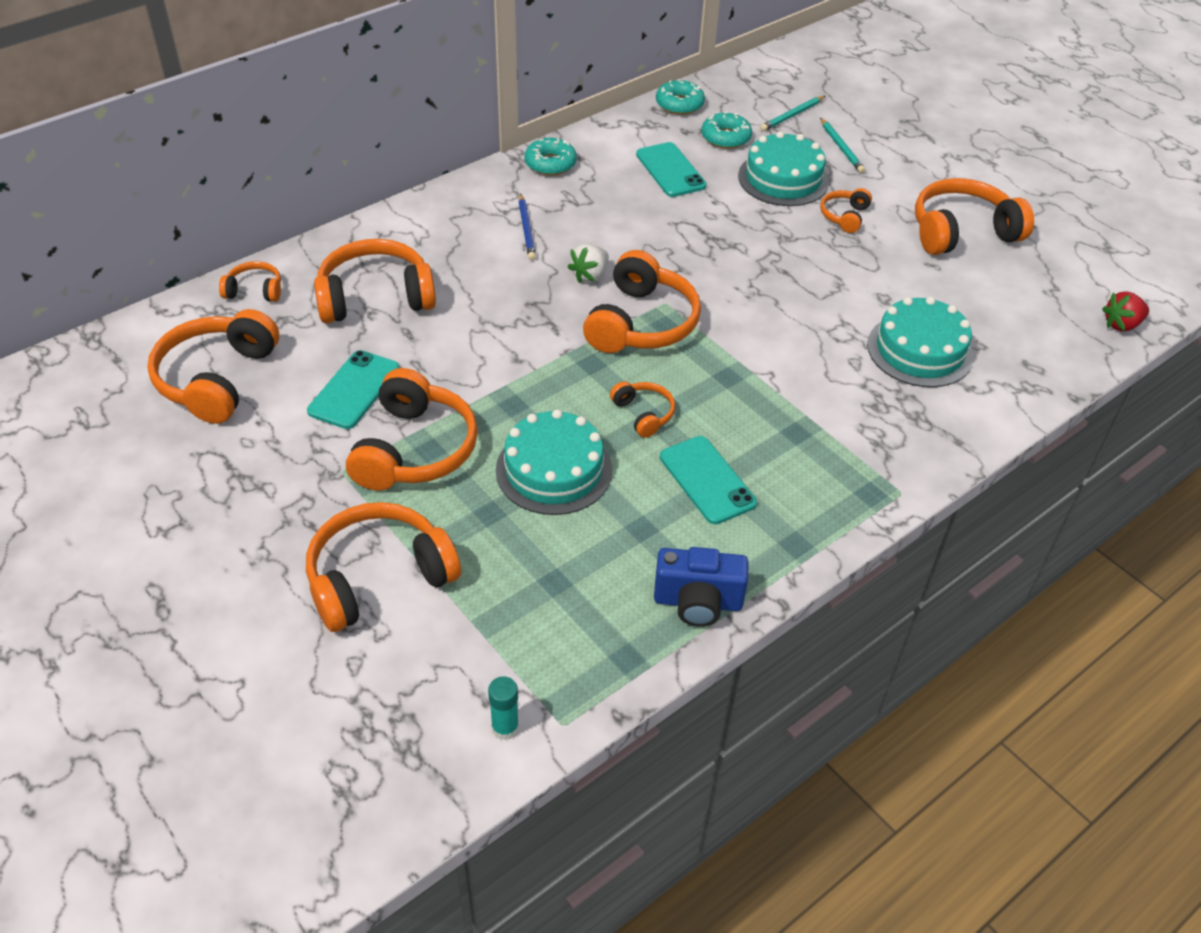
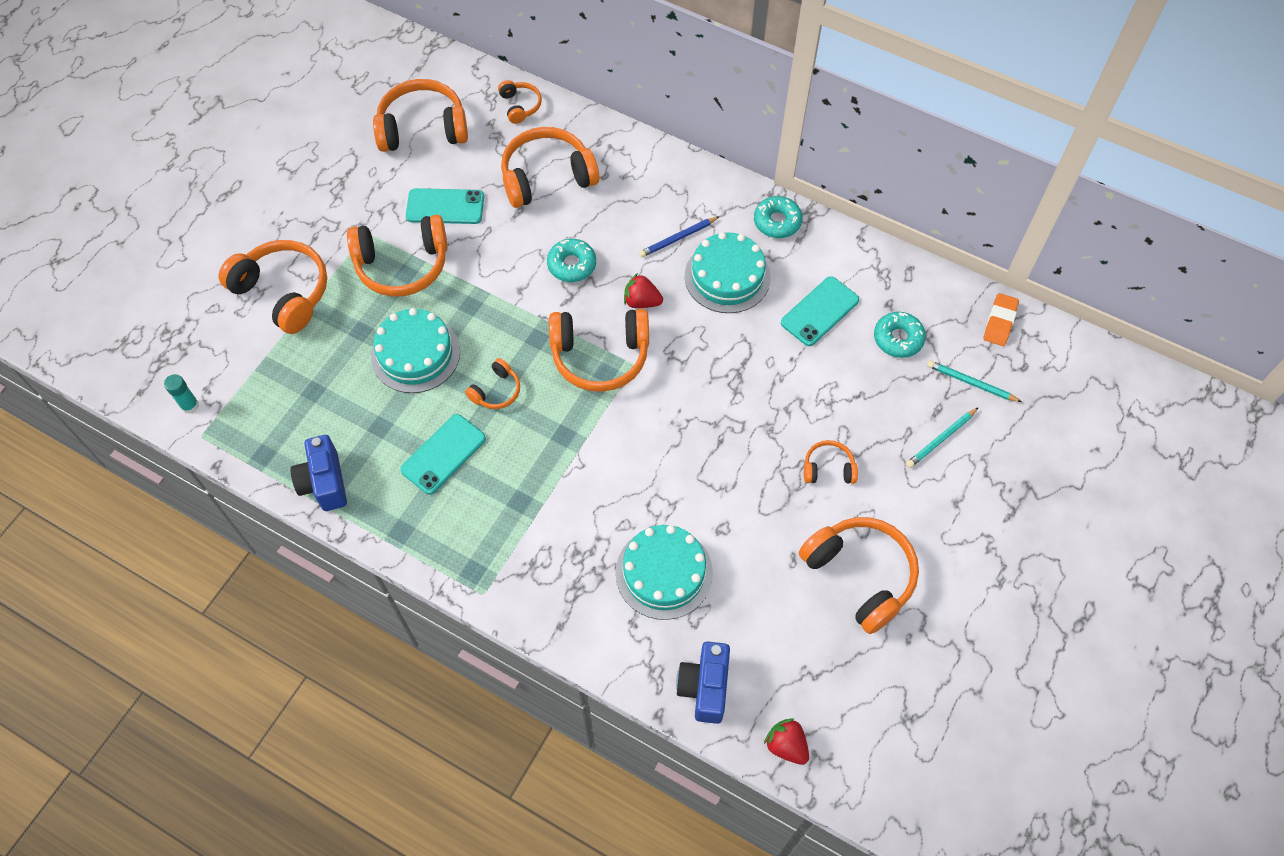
camera: 70 degrees right, 15 degrees up
(375, 297) = (547, 177): orange headphones -> orange headphones turned 75 degrees counterclockwise
(590, 275) = (641, 301): white strawberry -> red strawberry
(679, 104) = (930, 286): turquoise donut -> turquoise donut (572, 265)
(738, 83) = (1000, 322): none -> orange eraser
(783, 178) = (859, 403): turquoise cake -> turquoise cake (727, 276)
(1052, 358) = (704, 687): none -> blue camera

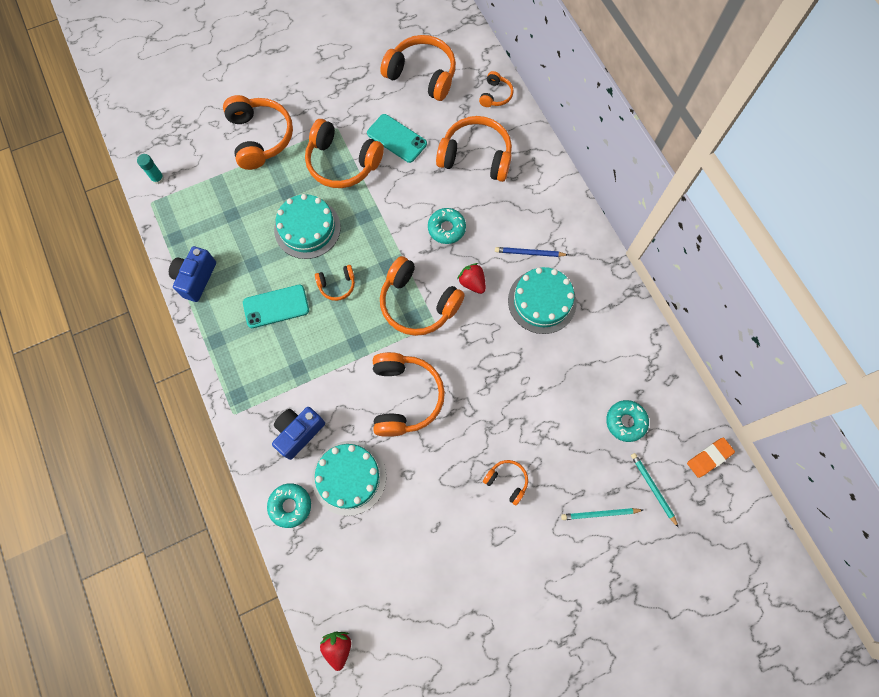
camera: 35 degrees right, 10 degrees up
(704, 687) = (317, 571): blue camera -> blue camera (299, 432)
(777, 222) = (606, 283): turquoise donut -> turquoise donut (290, 506)
(819, 311) = (586, 366): turquoise phone -> none
(860, 575) = (471, 569): orange headphones -> orange headphones (404, 397)

